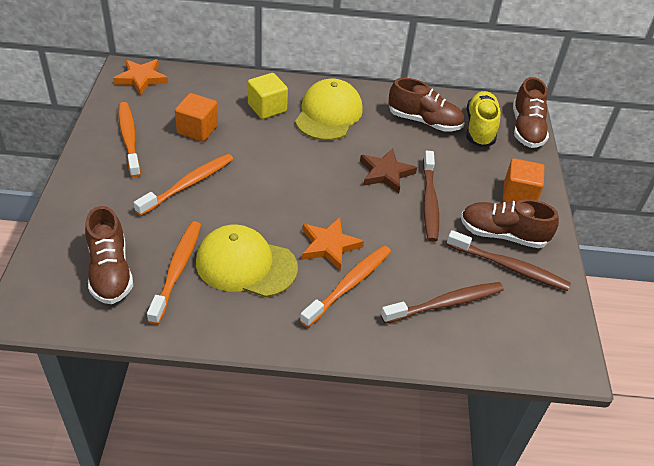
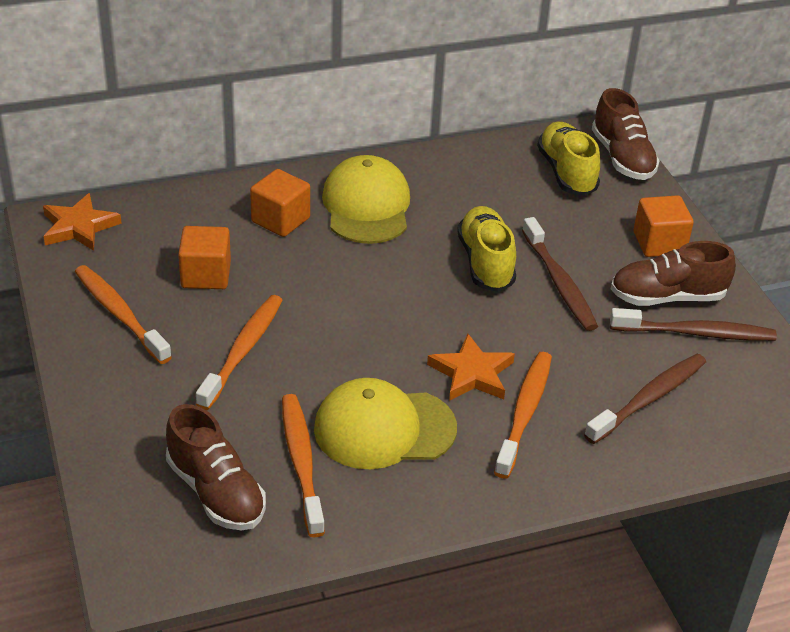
camera: 20 degrees left, 5 degrees down
(267, 108) = (280, 220): yellow cube -> orange cube
(386, 173) = (486, 262): brown star -> yellow shoe
(424, 121) = (493, 182): brown shoe -> none

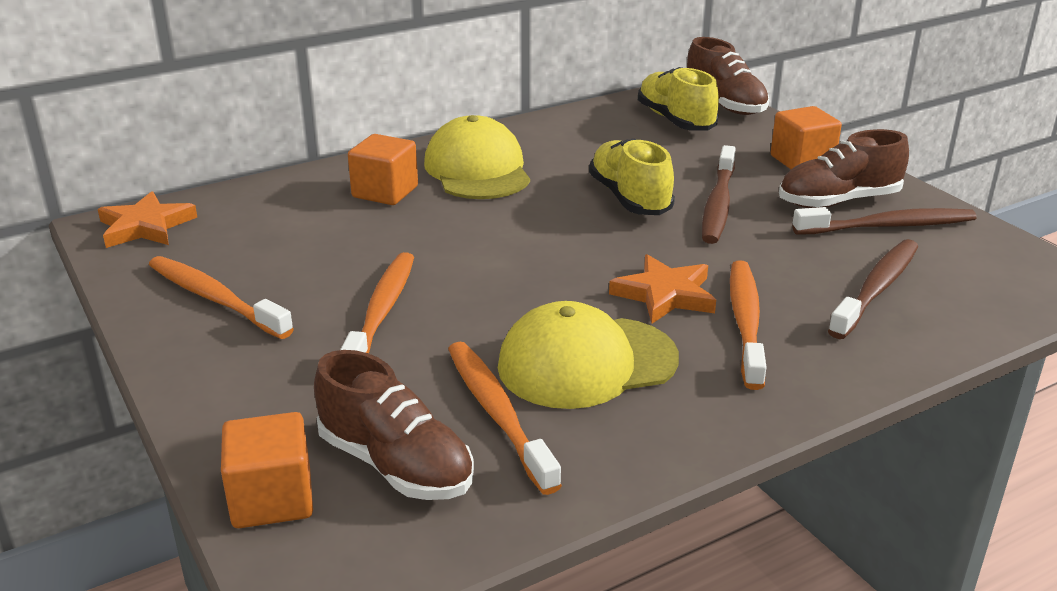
camera: 10 degrees left, 10 degrees down
(206, 275) = (313, 249): orange cube -> orange cube (272, 499)
(559, 283) = (718, 204): brown toothbrush -> brown toothbrush turned 45 degrees clockwise

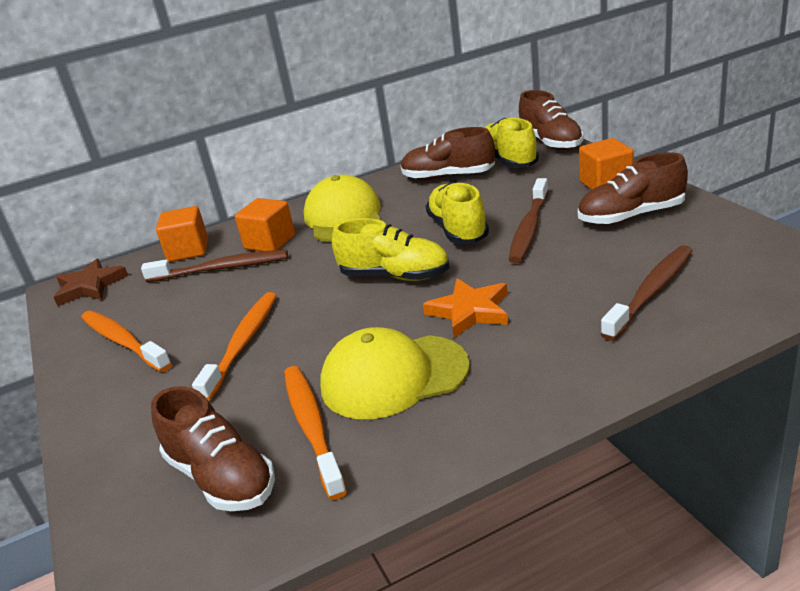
camera: 10 degrees right, 0 degrees up
(145, 226) = (90, 286): orange star -> brown star
(272, 499) = (119, 513): orange cube -> orange cube (188, 250)
(561, 246) = (394, 276): none -> yellow shoe
(603, 133) = (448, 177): none -> brown shoe
(745, 322) = (532, 331): orange toothbrush -> none
(888, 226) = (670, 234): brown toothbrush -> brown toothbrush (221, 269)

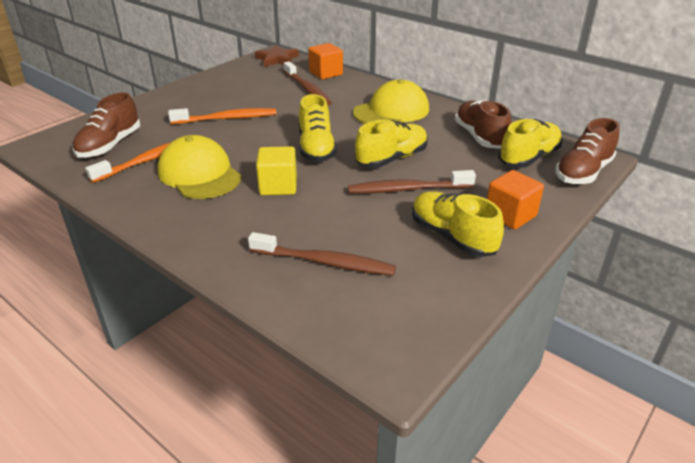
camera: 60 degrees right, 5 degrees up
(123, 341) = (224, 85): orange toothbrush -> none
(270, 242) = (345, 95): orange cube -> none
(470, 311) = (278, 186): orange star -> yellow cube
(631, 216) = (452, 237): brown shoe -> yellow shoe

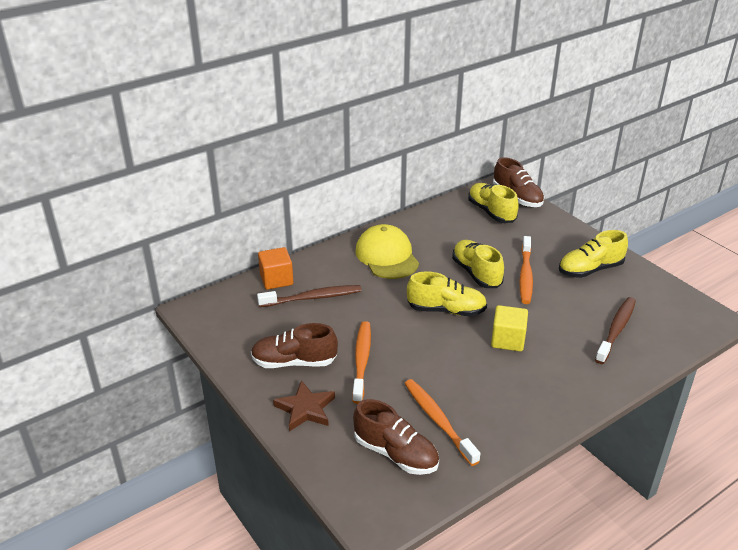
camera: 75 degrees left, 0 degrees up
(199, 174) = (476, 386): yellow cap -> none
(277, 59) = (212, 308): brown star -> brown star (305, 409)
(407, 189) = (525, 275): brown toothbrush -> orange toothbrush
(480, 137) = (452, 224): brown shoe -> brown shoe (294, 362)
(510, 215) = (567, 240): orange cube -> none

